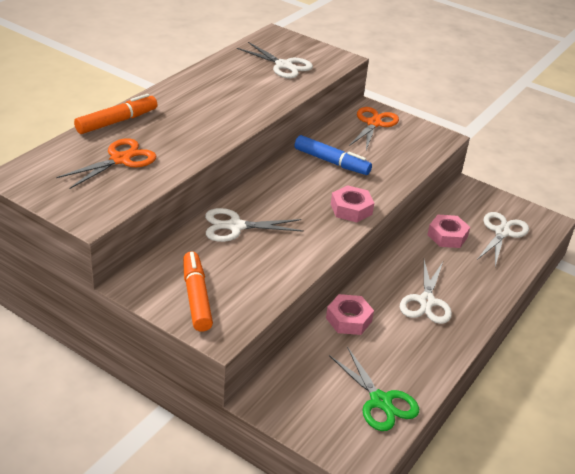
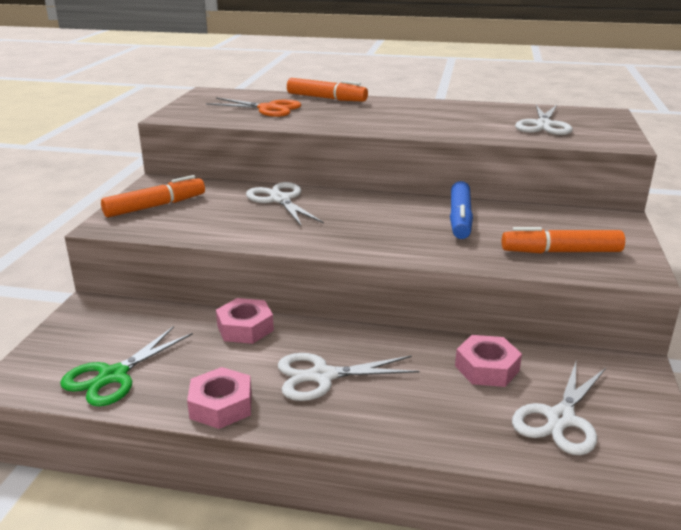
camera: 70 degrees right, 10 degrees down
(351, 209) = (377, 244): pink nut -> pink nut (221, 405)
(374, 123) = (587, 226): orange scissors -> none
(403, 148) = (561, 252): none -> orange marker
(502, 232) = (560, 419): white scissors -> white scissors turned 120 degrees clockwise

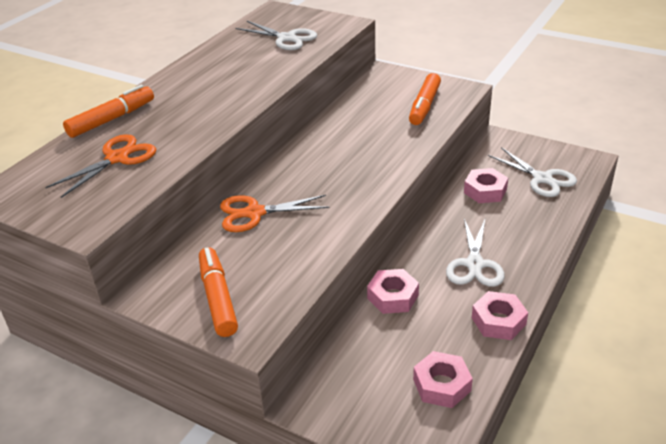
camera: 70 degrees left, 10 degrees up
(113, 376) = (441, 385): green scissors -> pink nut
(280, 199) = (254, 213): white scissors -> orange scissors
(460, 218) = (350, 130): blue marker -> none

